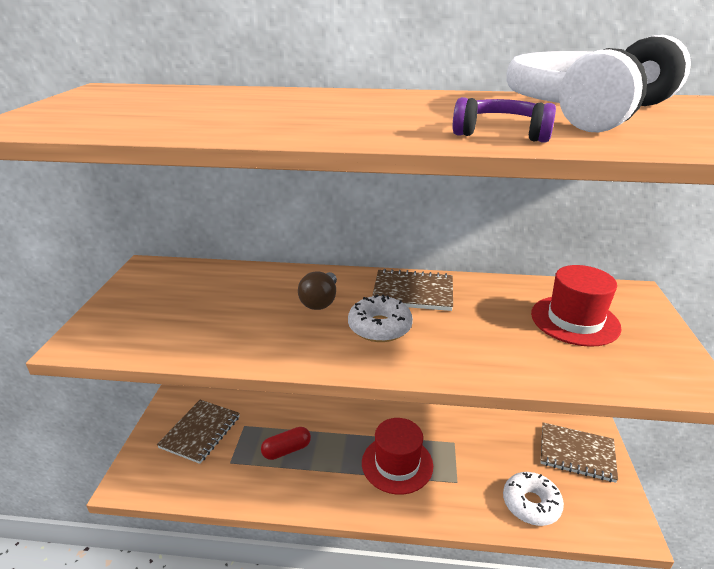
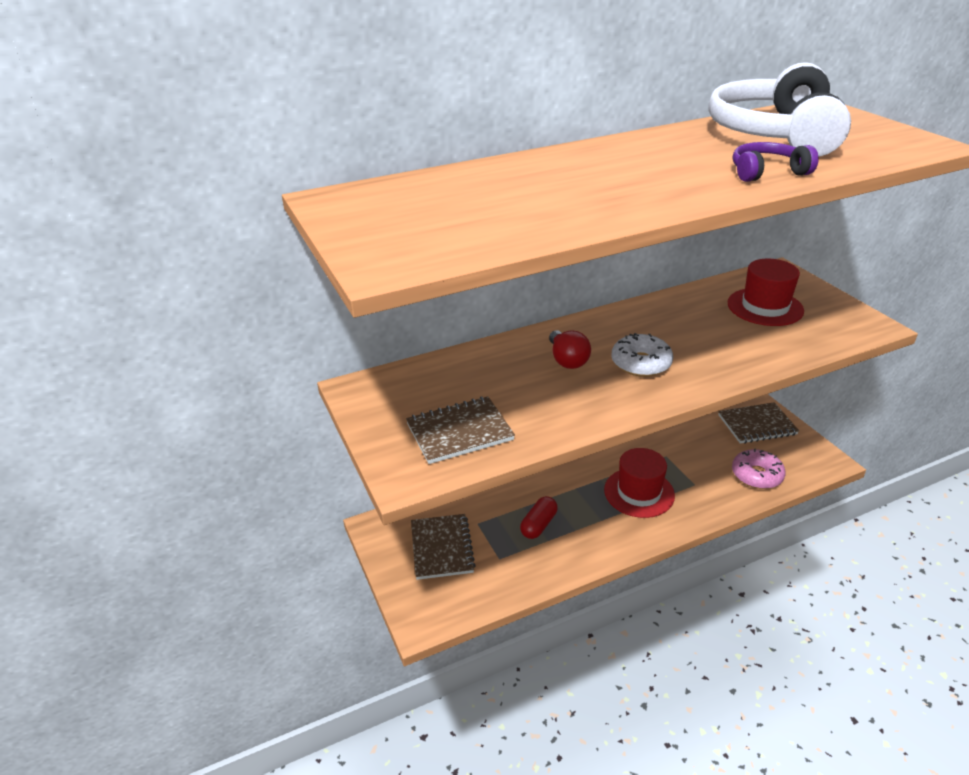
camera: 30 degrees left, 5 degrees up
(320, 301) = (567, 360): brown light bulb -> red light bulb
(413, 292) = (630, 325): brown notebook -> brown notebook (459, 432)
(531, 504) = (756, 475): white donut -> pink donut

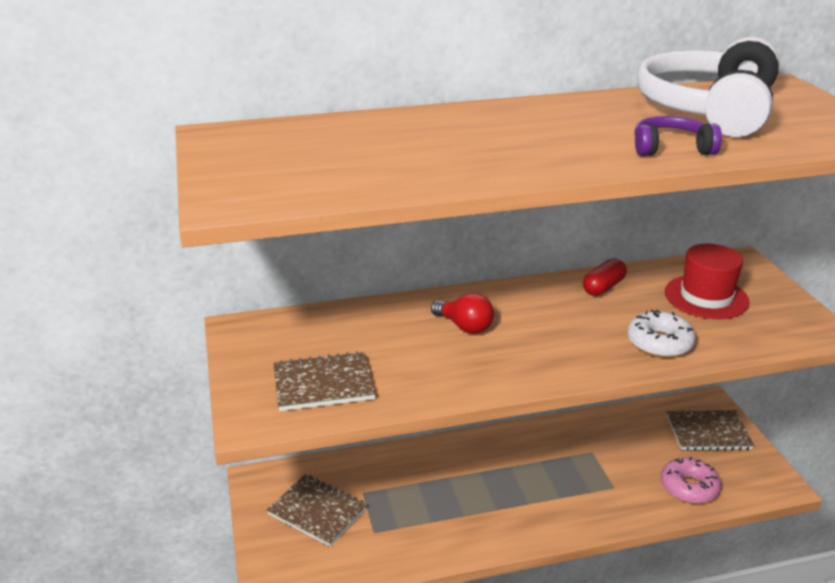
camera: 10 degrees right, 5 degrees down
(441, 548) = (317, 512): brown notebook -> brown notebook turned 60 degrees counterclockwise
(538, 525) = (427, 504): red capsule -> red capsule (603, 287)
(567, 360) = (464, 326): red light bulb -> red light bulb turned 45 degrees counterclockwise
(639, 492) = (548, 486): red hat -> none
(641, 363) = (542, 339): white donut -> white donut (659, 343)

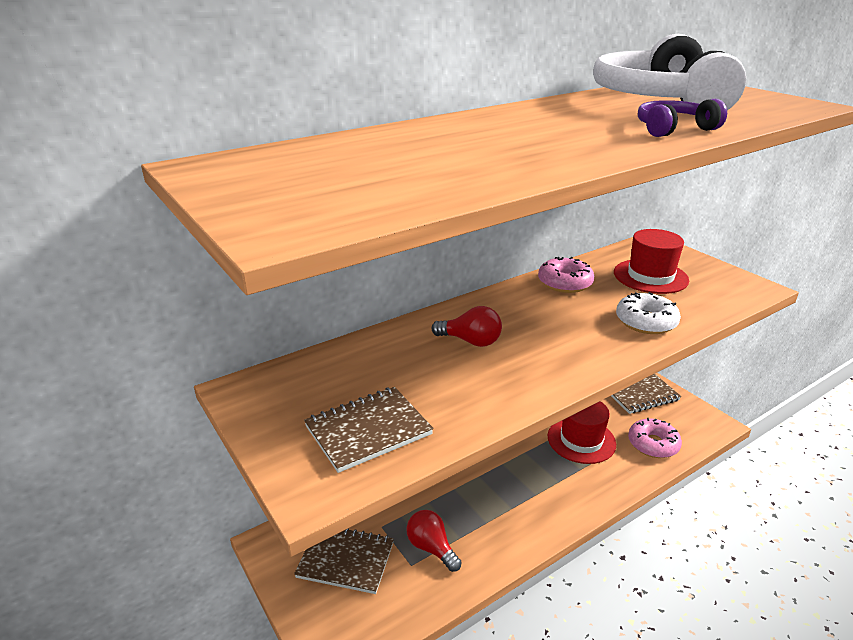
camera: 20 degrees left, 0 degrees up
(399, 523) = (431, 548): none -> red light bulb
(603, 287) = (565, 283): red capsule -> pink donut
(609, 464) = (581, 440): none -> red hat

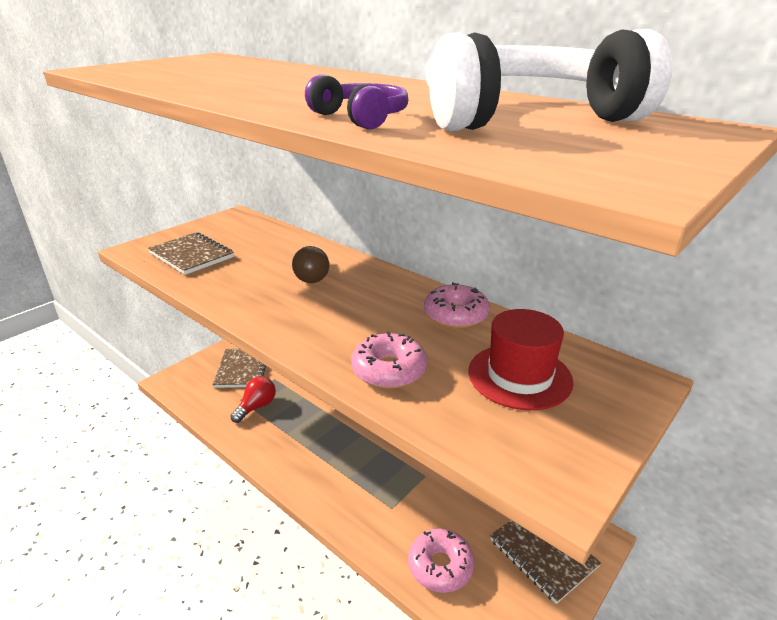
camera: 75 degrees right, 0 degrees up
(471, 341) = (313, 276): red light bulb -> brown light bulb
(581, 440) = (420, 493): red hat -> none
(646, 322) = (389, 370): white donut -> pink donut

